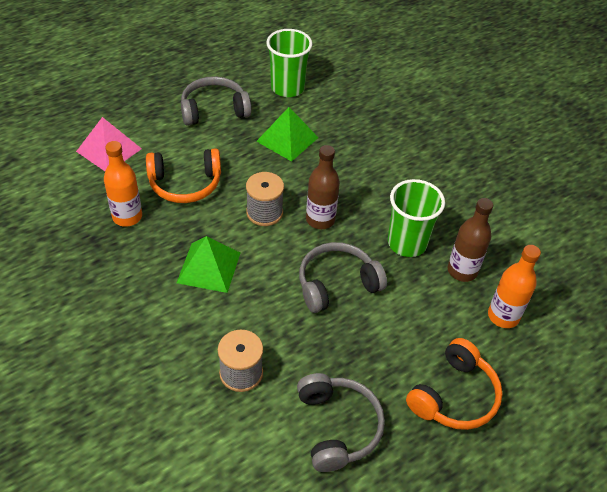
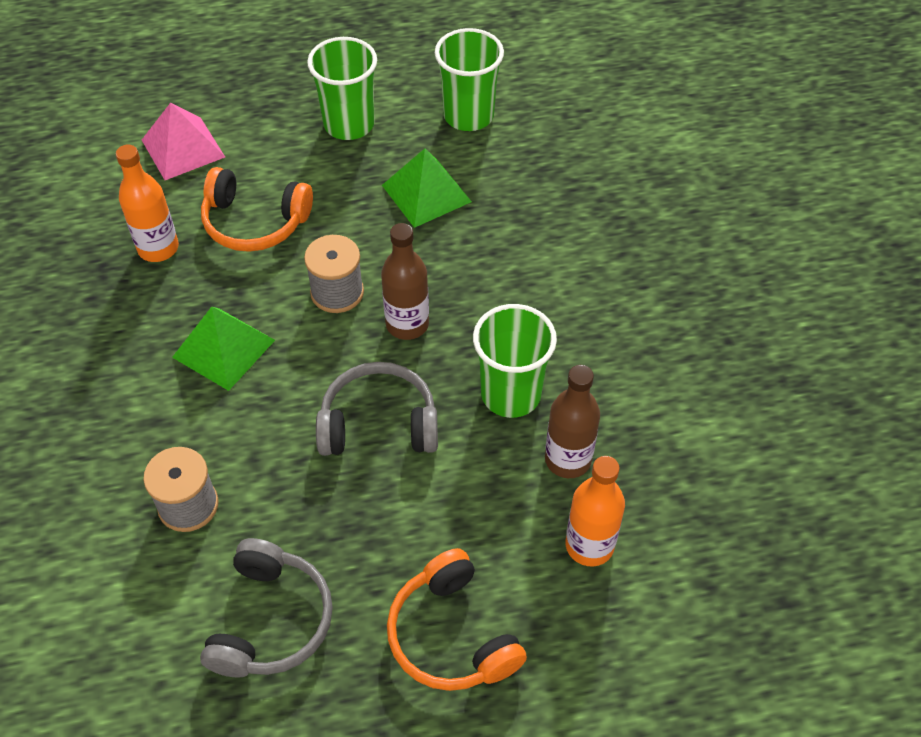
camera: 25 degrees right, 5 degrees up
(214, 110) = (349, 124): grey headphones -> green cup
(454, 396) = (452, 635): orange headphones -> orange headphones turned 90 degrees clockwise

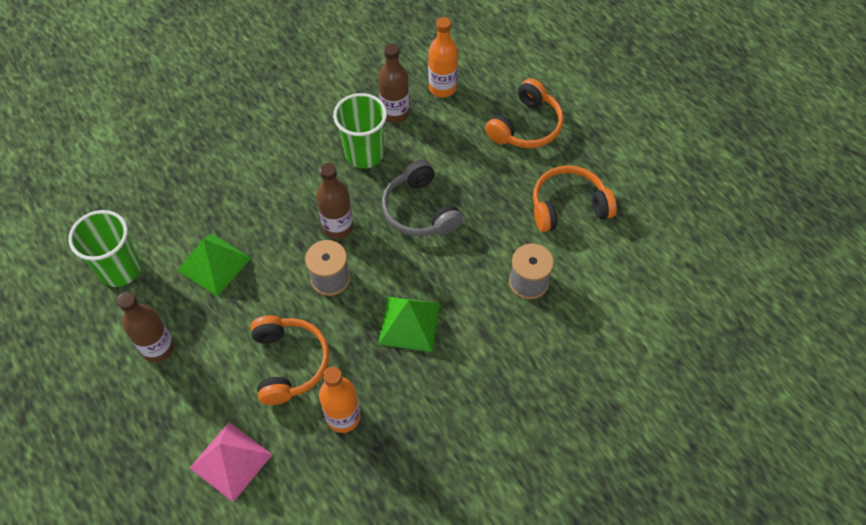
camera: 115 degrees left, 5 degrees up
(271, 621) = (568, 206): grey headphones -> orange headphones
(349, 124) = (158, 348): green cup -> brown bottle

